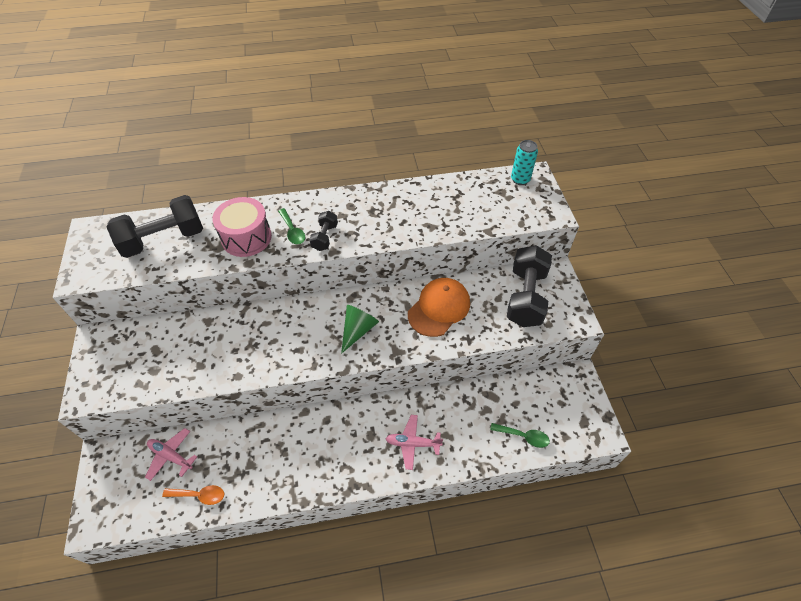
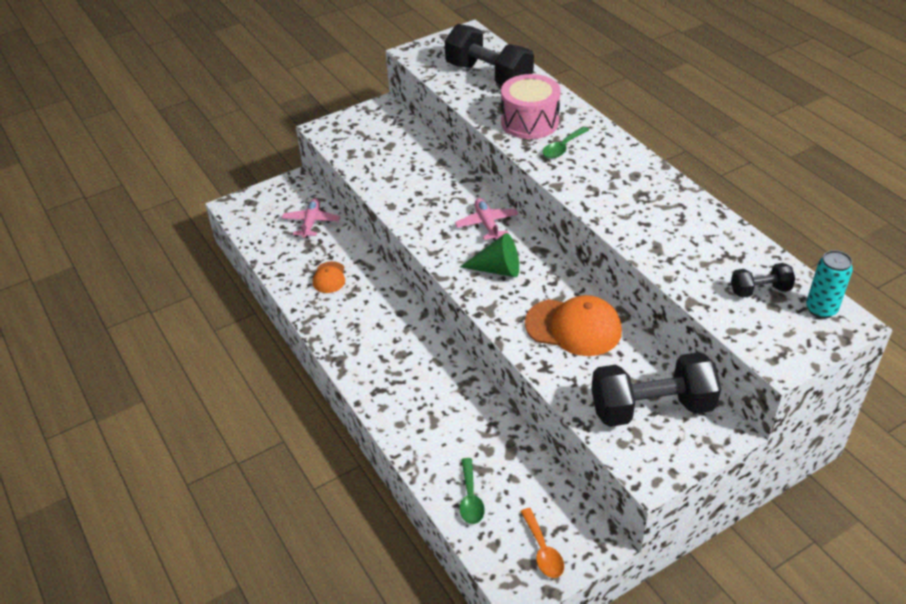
camera: 70 degrees right, 10 degrees down
(199, 495) = (283, 256): orange spoon -> orange spoon (543, 550)
(253, 462) = (329, 277): none -> orange cap
(325, 237) = (572, 172): black dumbbell -> black dumbbell (760, 290)
(412, 443) = (408, 393): pink plane -> pink plane (487, 224)

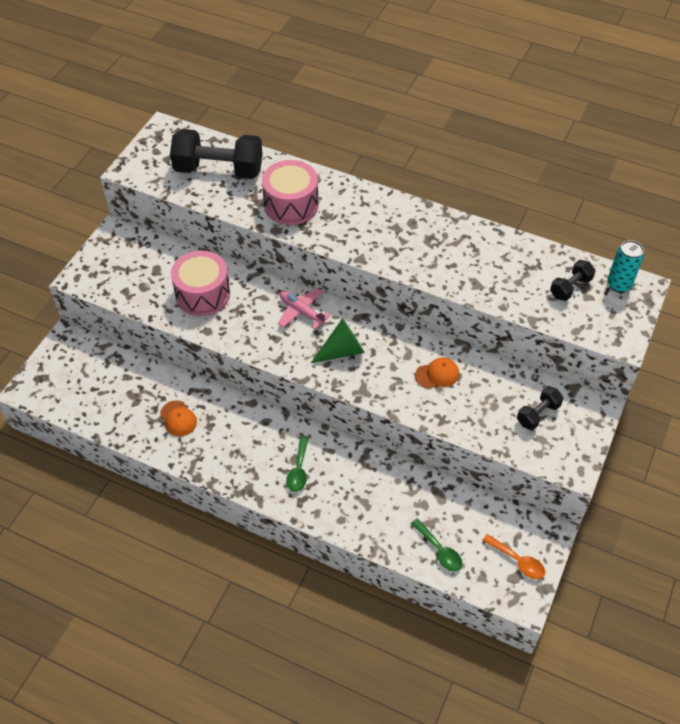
camera: 35 degrees left, 10 degrees up
(311, 222) = (117, 372): pink plane -> none
(412, 177) = (203, 294): none -> pink drum
(563, 147) = (337, 219): green spoon -> green spoon (298, 469)
(573, 327) = (437, 374): orange cap -> orange cap, size x0.53
(651, 408) = (538, 414): black dumbbell -> black dumbbell, size x0.50

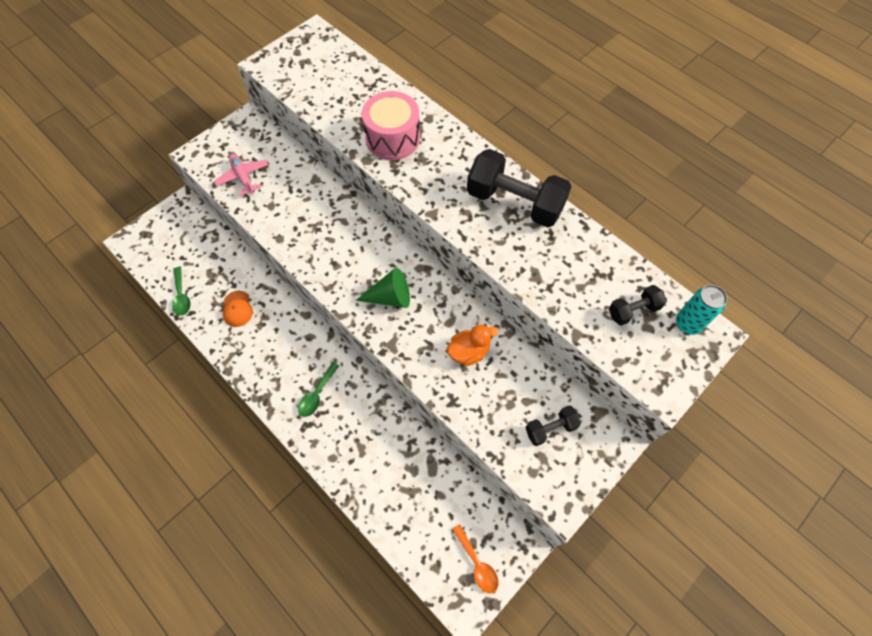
camera: 20 degrees right, 10 degrees up
(203, 294) = (292, 201): pink drum -> none
(219, 170) = (343, 85): black dumbbell -> black dumbbell (515, 202)
(301, 312) = (371, 246): pink plane -> pink plane (243, 177)
(437, 374) = (469, 352): orange cap -> orange duck
(439, 550) = (407, 523): green spoon -> green spoon (181, 296)

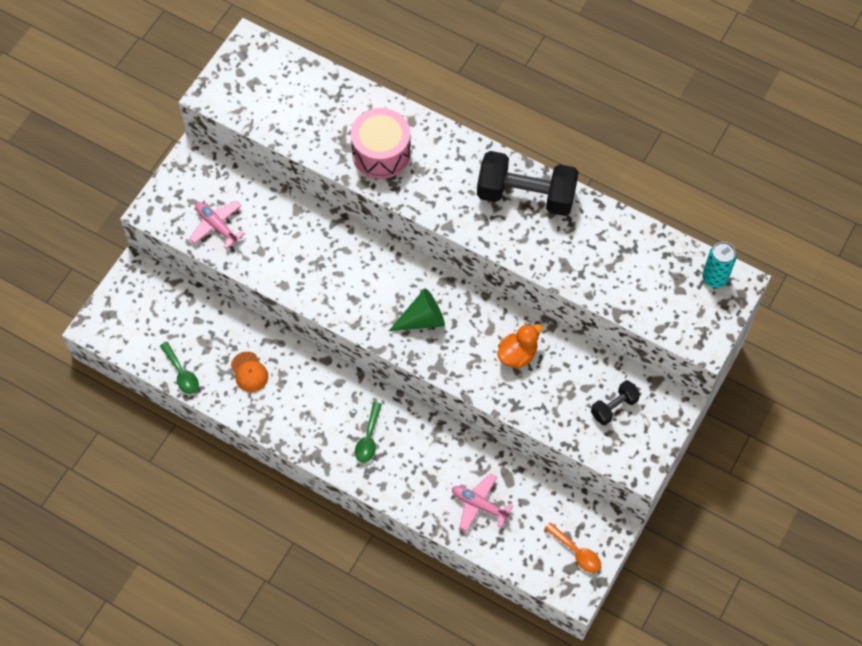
camera: 15 degrees left, 0 degrees up
(397, 486) = (479, 505): none -> pink plane
(633, 310) = (663, 278): black dumbbell -> none

